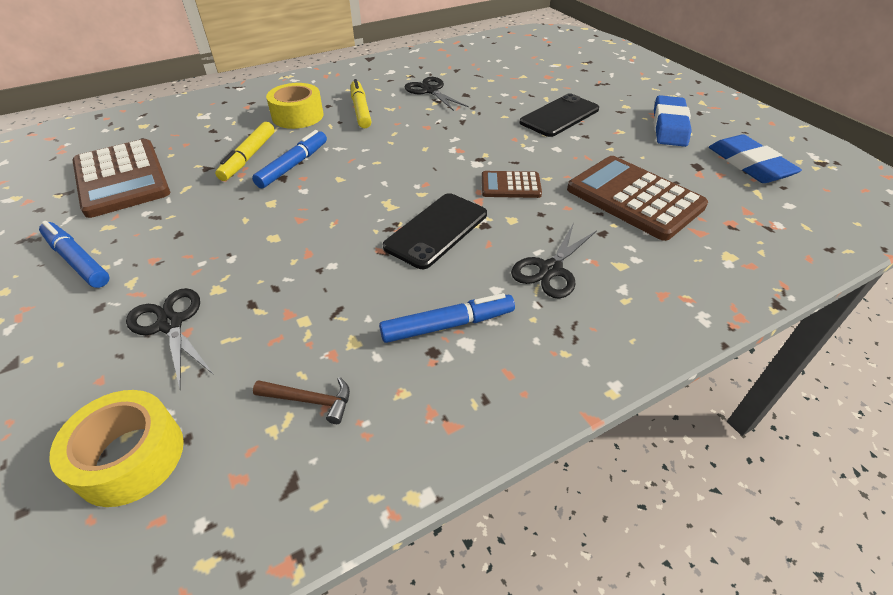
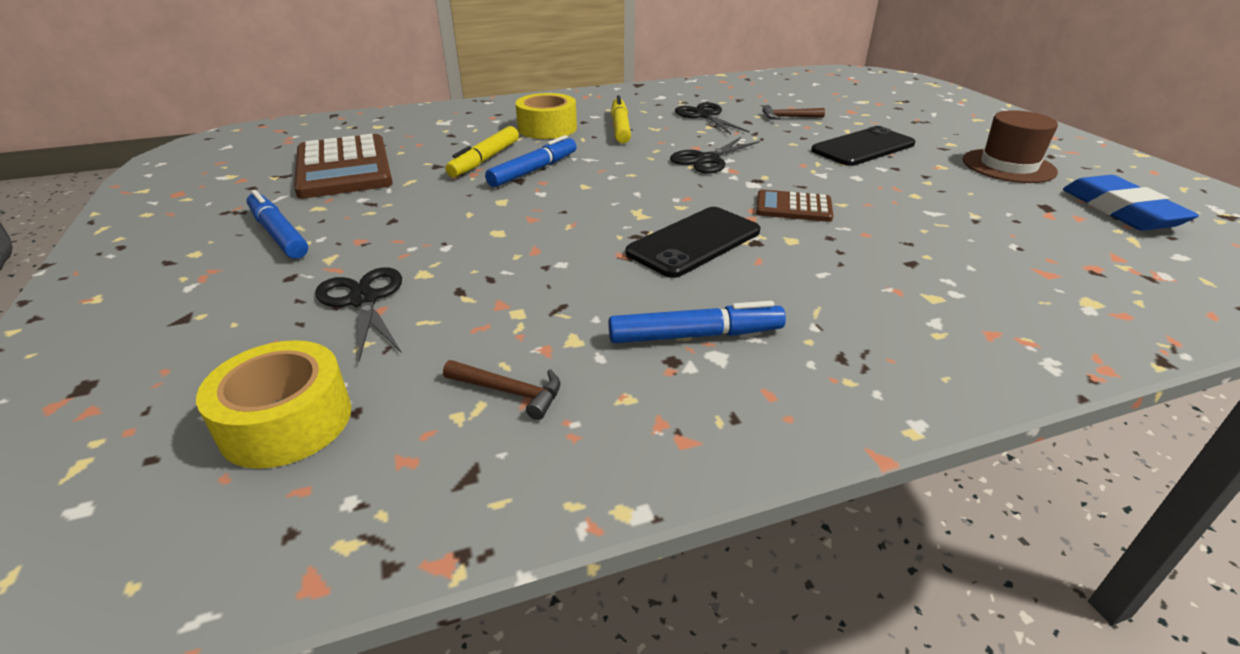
camera: 10 degrees right, 10 degrees down
(499, 87) = (789, 117): none -> brown hammer
(550, 269) = (837, 293): black scissors -> black scissors (707, 159)
(634, 198) = (957, 232): brown calculator -> none
(669, 126) = (1008, 166): blue eraser -> brown hat

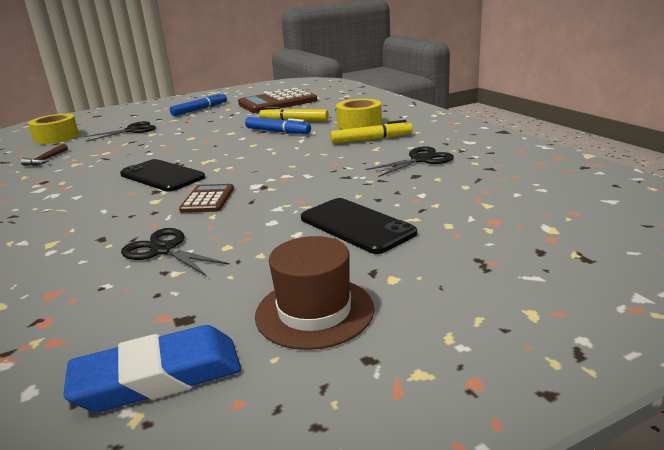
camera: 85 degrees right, 10 degrees down
(695, 335) = (60, 184): blue marker -> none
(707, 159) = (305, 169): black scissors -> black scissors (164, 250)
(789, 117) = (441, 191): brown hammer -> none

